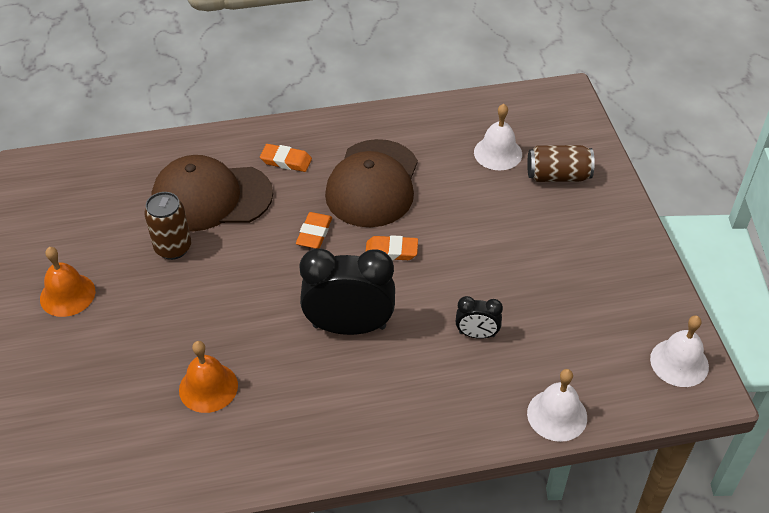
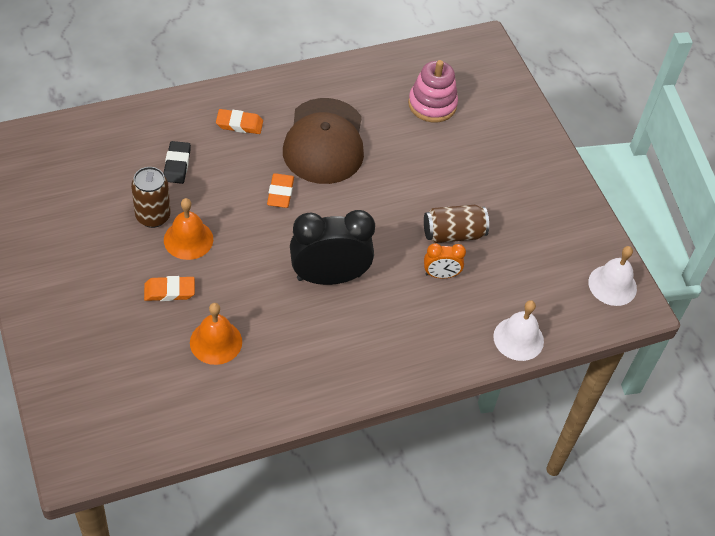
camera: 15 degrees left, 5 degrees up
(67, 295) = (65, 268): orange bell -> orange bell (188, 239)
(211, 197) = (177, 165): brown cap -> black eraser
(391, 251) = (353, 205): orange eraser -> orange eraser (169, 291)
(477, 334) = (441, 275): black clock -> orange clock
(498, 153) = (432, 104): white bell -> pink stacking toy
(558, 176) = (488, 123): brown can -> brown can (453, 234)

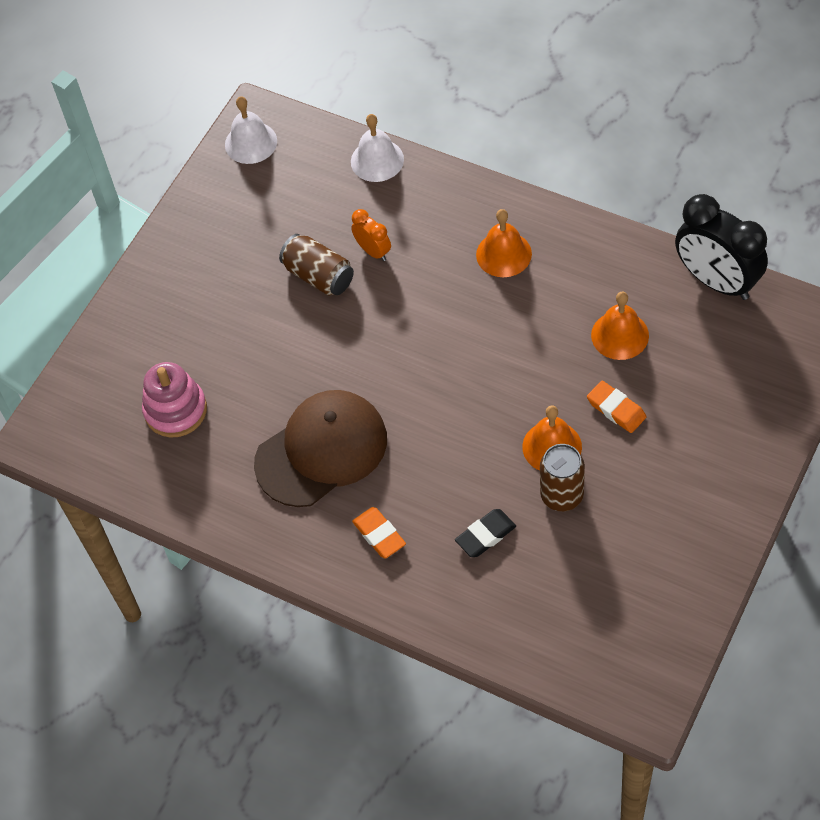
camera: 120 degrees left, 5 degrees up
(280, 193) = (421, 429): orange eraser -> none
(329, 277) = (466, 319): black clock -> black clock (716, 281)
(355, 338) = (503, 254): none -> orange bell

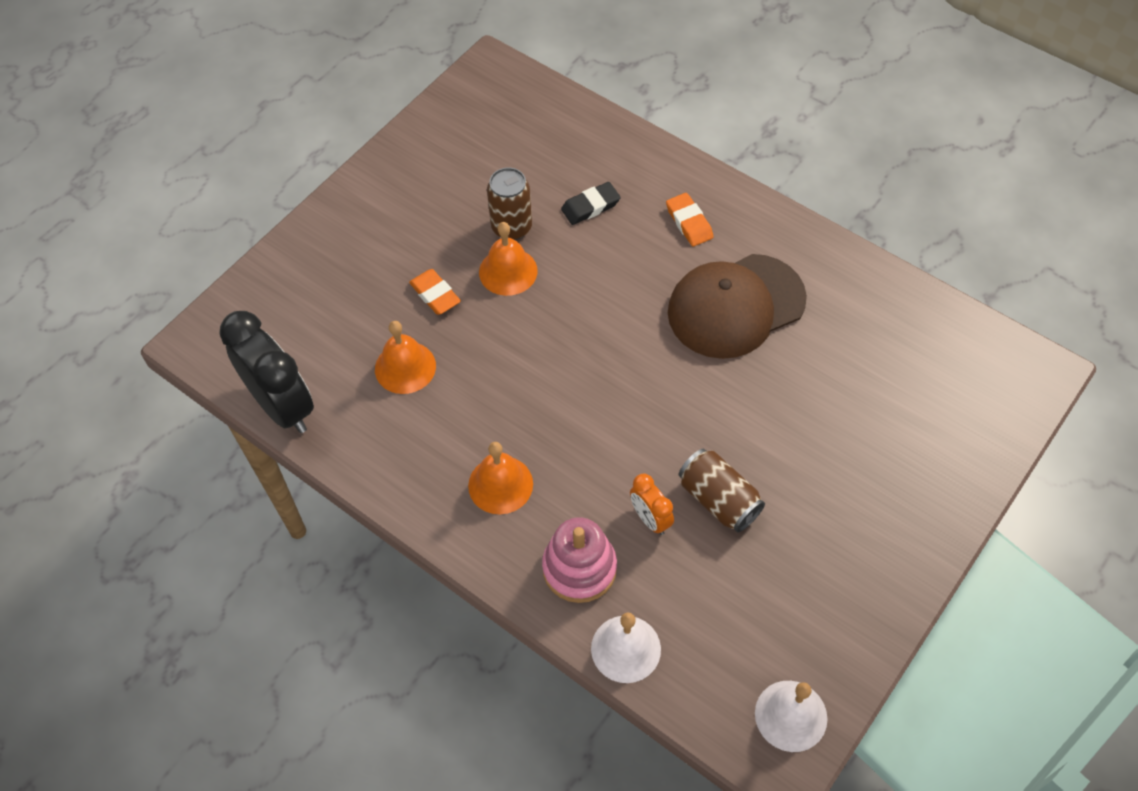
camera: 175 degrees left, 0 degrees up
(175, 410) = (888, 373): pink stacking toy -> pink stacking toy (579, 568)

